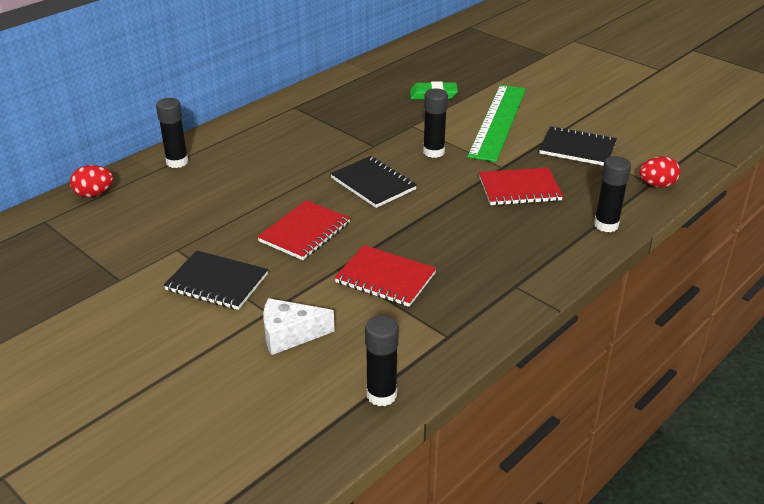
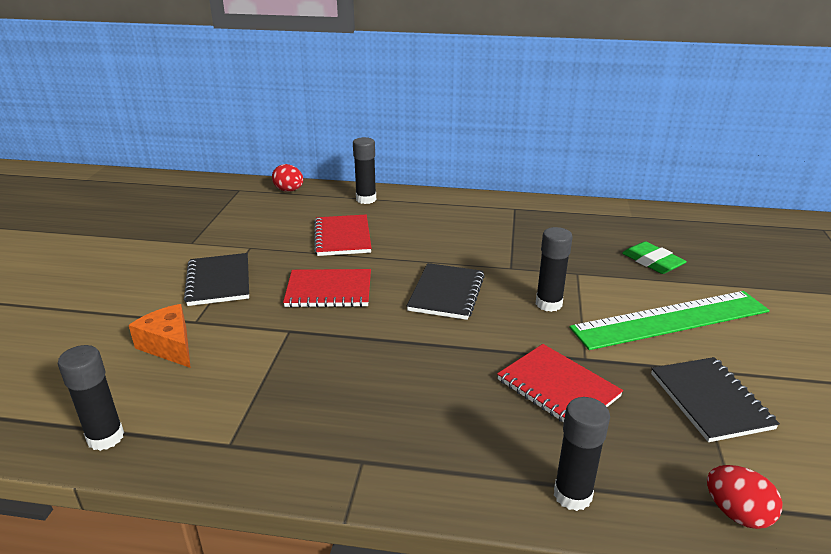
camera: 55 degrees right, 5 degrees down
(289, 335) = (169, 346): white cheese -> orange cheese
(385, 278) = (297, 363): red notebook -> red notebook (342, 237)

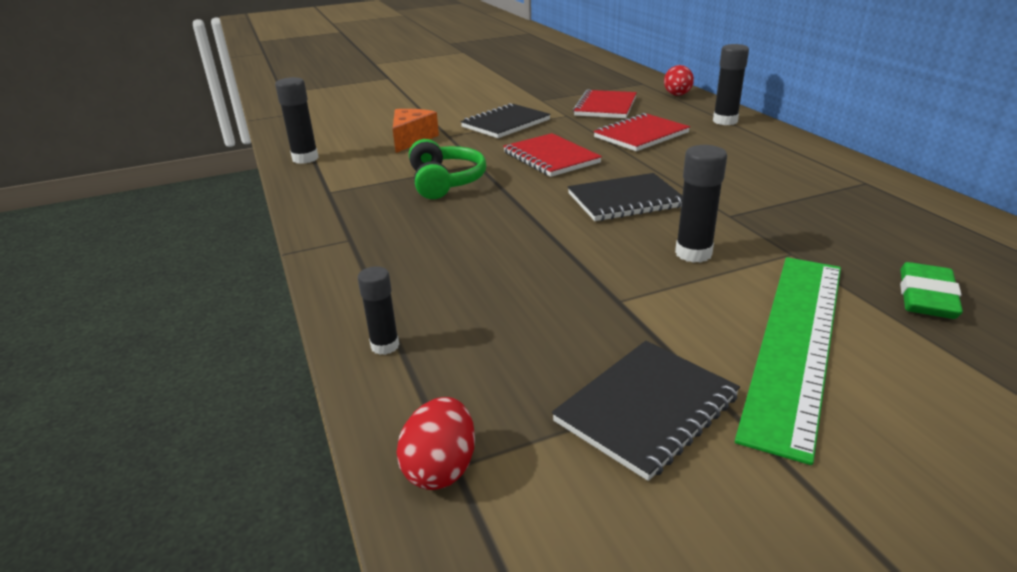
camera: 60 degrees right, 0 degrees up
(306, 362) = (445, 182): none -> green headphones
(557, 388) = (542, 297): red notebook -> red notebook (605, 107)
(572, 495) = (385, 346): black glue stick -> black glue stick, size x0.66
(671, 320) = (795, 342): green ruler -> green ruler turned 75 degrees clockwise

